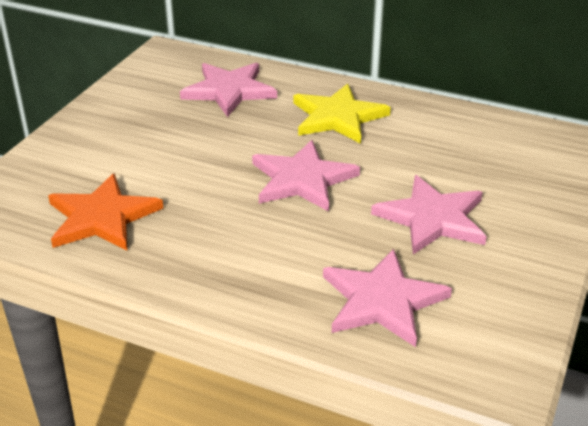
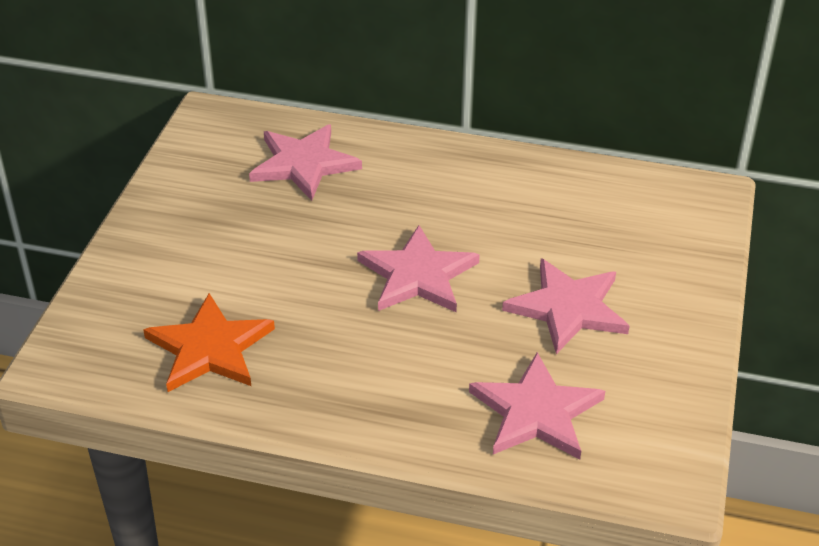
camera: 10 degrees left, 5 degrees up
(337, 117) = (437, 188): yellow star -> none

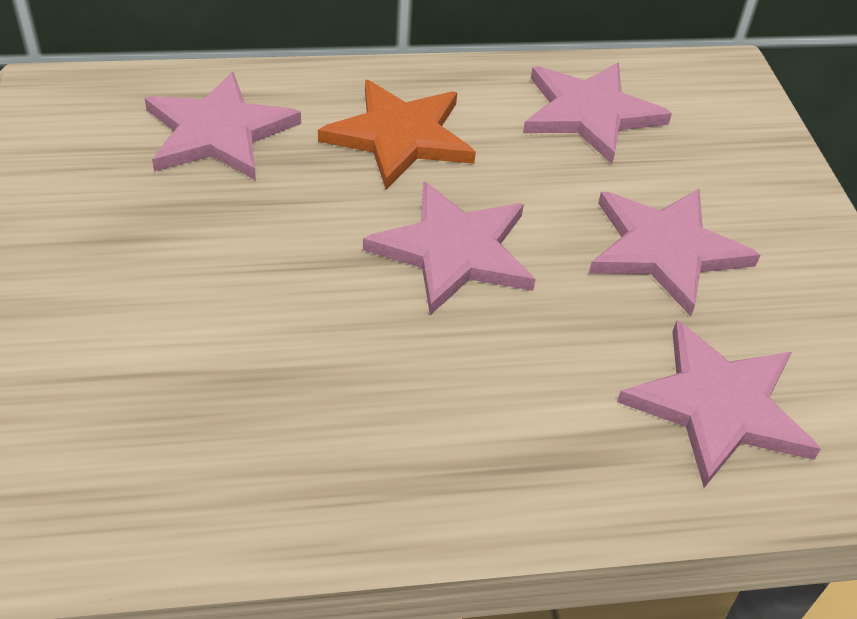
camera: 25 degrees left, 5 degrees up
(210, 348) = (216, 439): orange star -> orange star (400, 136)
(576, 203) = (590, 113): none -> pink star

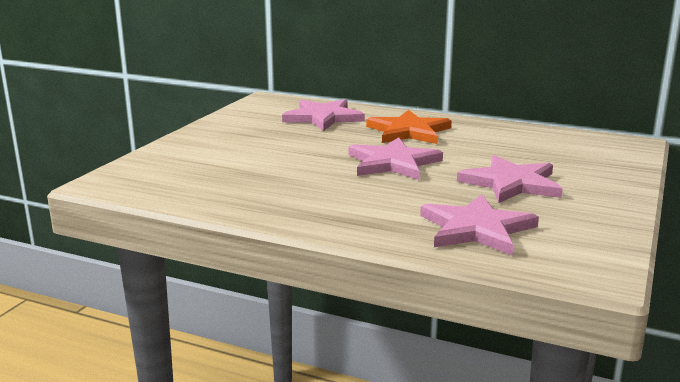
camera: 35 degrees right, 25 degrees down
(590, 113) = (524, 141): pink star -> none

